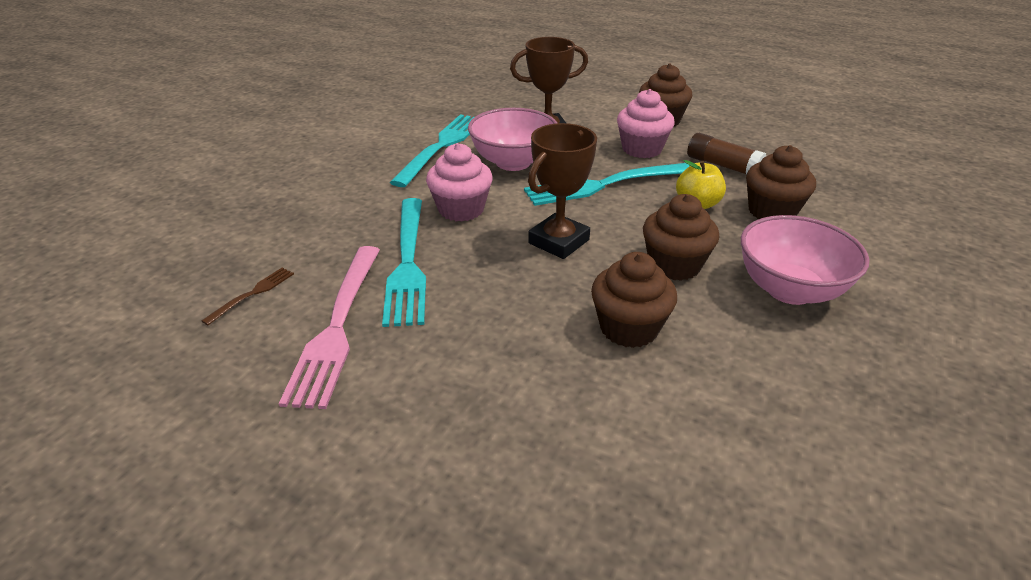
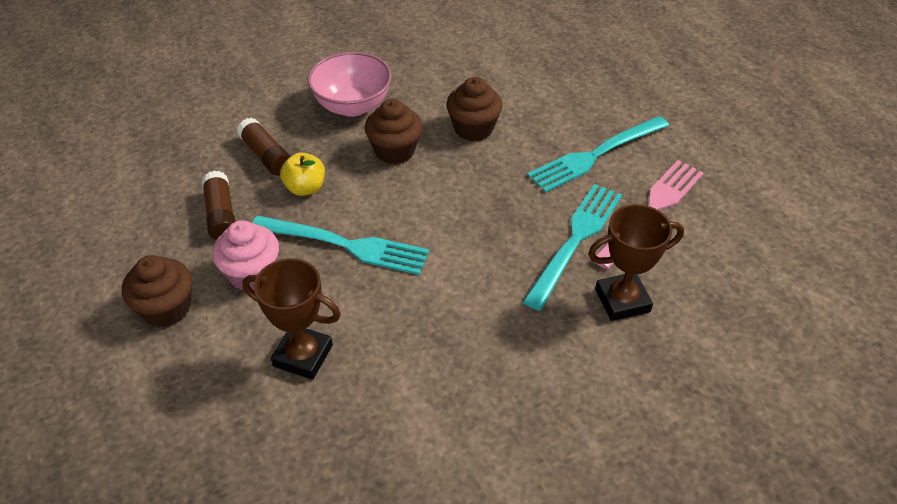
camera: 145 degrees left, 10 degrees up
(253, 293) = (705, 266): brown fork -> none
(442, 146) = (436, 393): turquoise fork -> turquoise fork (595, 155)
(461, 209) = (493, 278): pink cupcake -> none
(513, 162) = (390, 321): pink bowl -> none
(559, 241) = (448, 206): brown trophy -> brown trophy (622, 300)
(771, 212) = (266, 156): brown cupcake -> brown glue stick

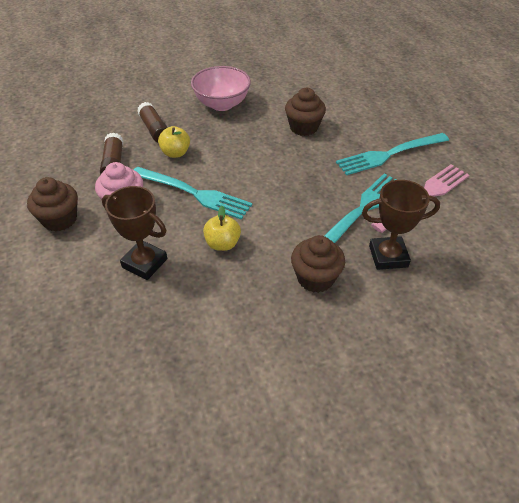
camera: 10 degrees right, 0 degrees up
(395, 151) = (244, 136): brown cupcake -> brown cupcake (315, 278)
(402, 313) = (222, 244): none -> yellow apple

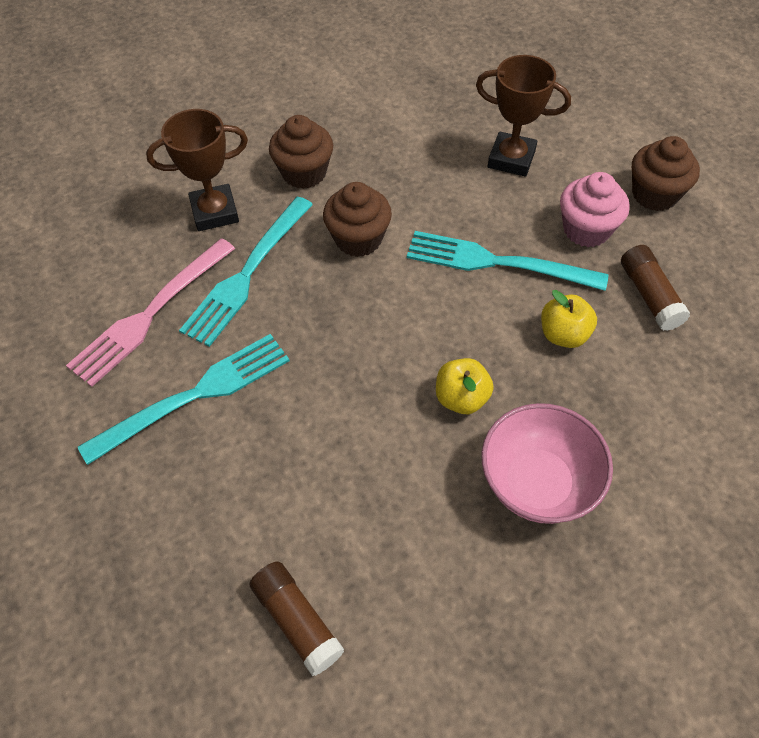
camera: 170 degrees right, 10 degrees up
(154, 129) = (630, 384): brown glue stick -> brown glue stick (297, 621)
(222, 244) = (427, 196): yellow apple -> yellow apple (461, 398)
(303, 127) = (356, 440): brown cupcake -> brown cupcake (358, 239)

